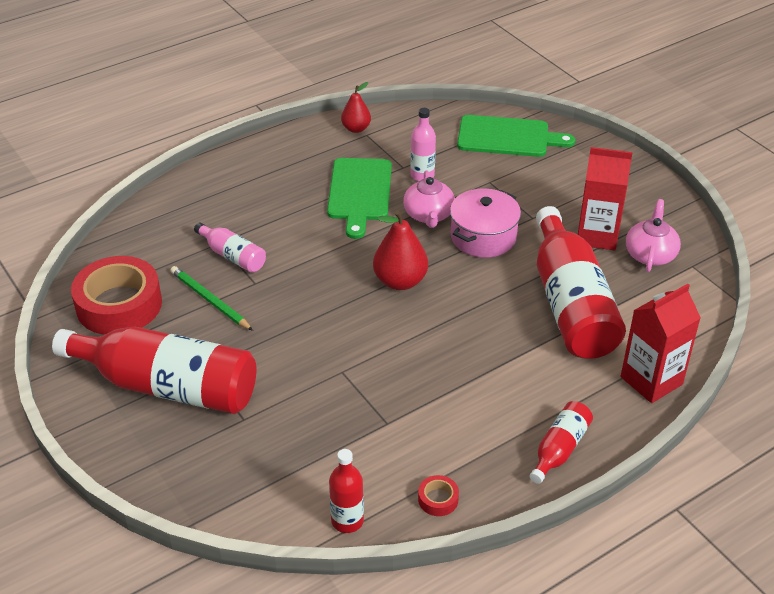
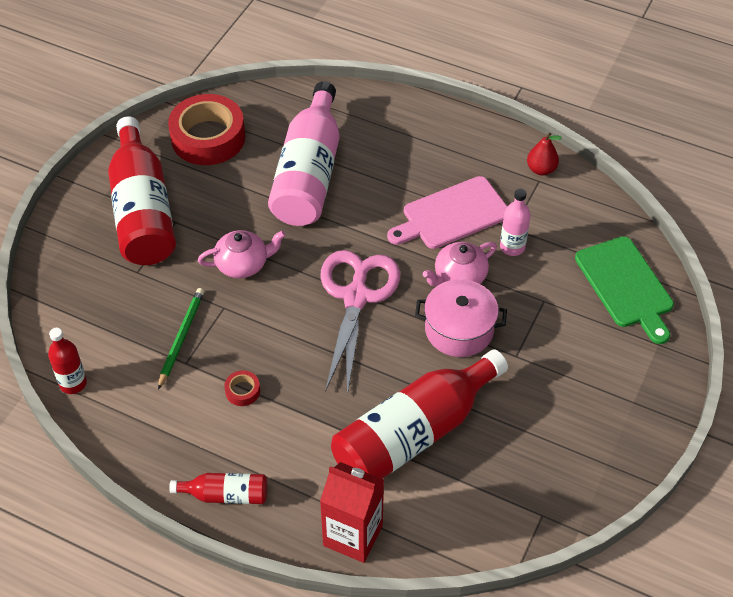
camera: 60 degrees right, 10 degrees up
(210, 300) = (248, 187): green pencil -> green pencil (181, 338)
(232, 256) = (309, 174): pink bottle -> pink bottle, size x2.13
(359, 192) = (452, 214): green cutting board -> pink cutting board
(400, 281) = (356, 296): red pear -> pink scissors
(438, 499) = (124, 432): red tape -> red tape (242, 391)
(597, 235) = (528, 418): red carton -> none
(650, 254) = (533, 472): pink teapot -> pink teapot (243, 264)

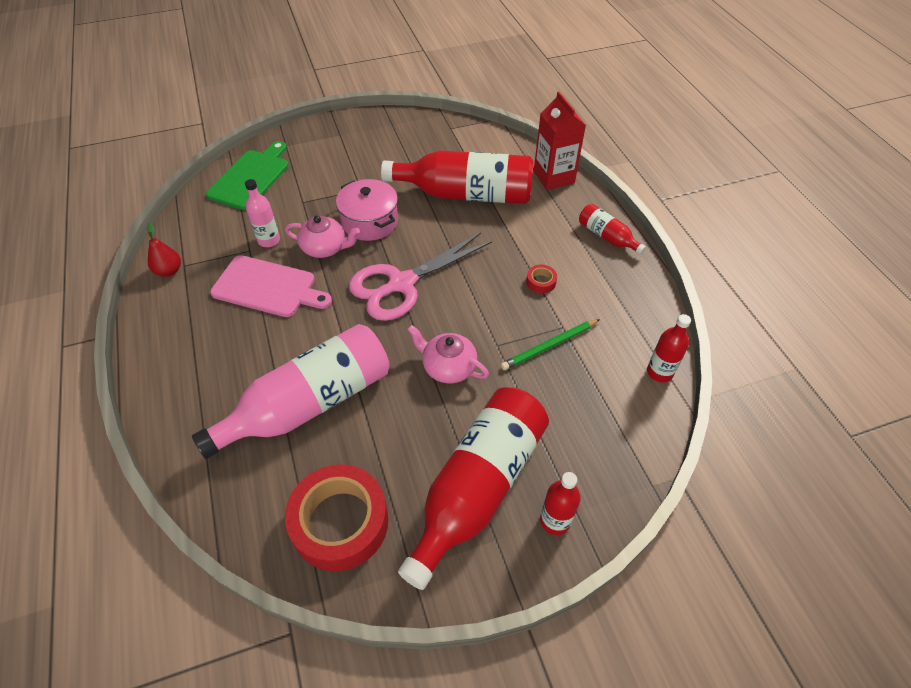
camera: 135 degrees left, 0 degrees up
(76, 228) = (555, 521): none -> red bottle

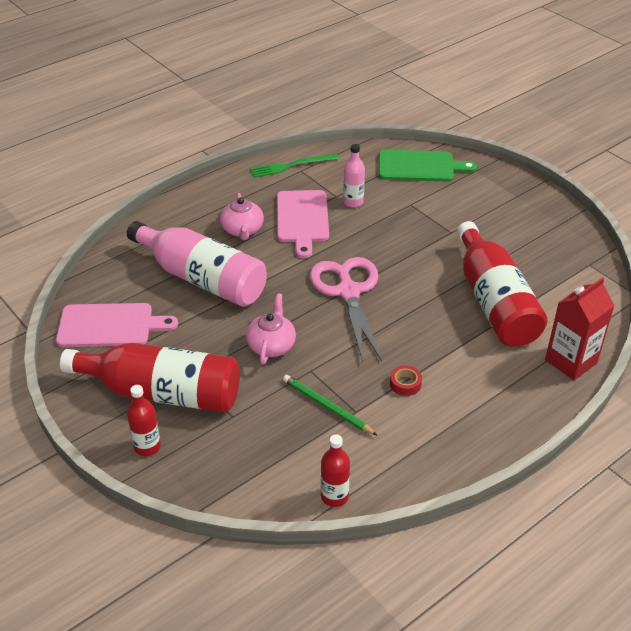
camera: 70 degrees right, 10 degrees down
(169, 271) = (291, 166): red pear -> green fork
(325, 248) = (364, 235): pink teapot -> pink teapot (242, 230)
(340, 522) = (109, 326): red tape -> pink cutting board
(370, 222) = (412, 250): pink pot -> none
(401, 284) = (348, 291): pink scissors -> pink scissors turned 45 degrees clockwise
(607, 237) = (504, 423): red bottle -> none

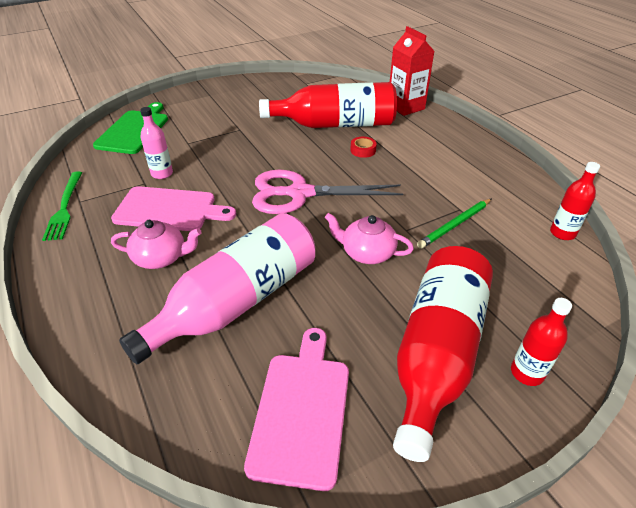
camera: 80 degrees left, 0 degrees up
(405, 384) = (426, 178): red tape -> red tape (363, 150)

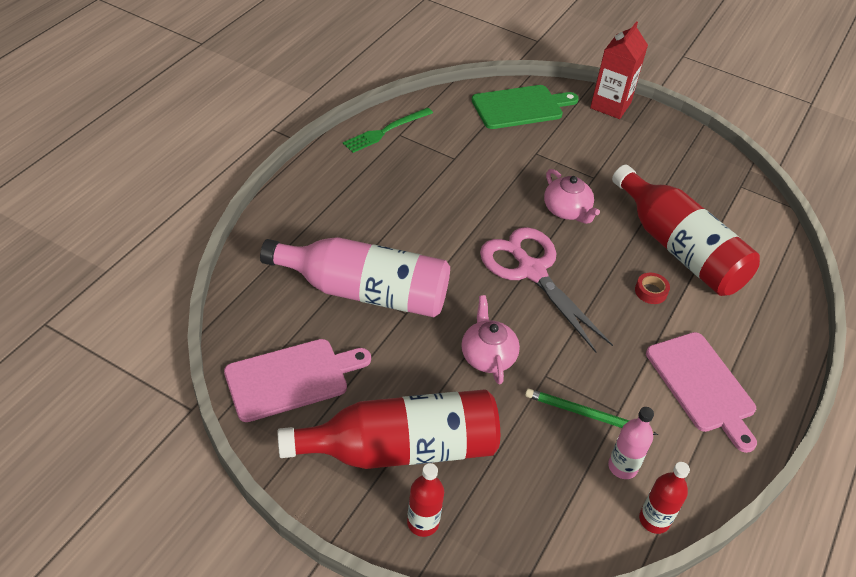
camera: 55 degrees right, 5 degrees up
(161, 257) = (376, 221): pink teapot -> pink teapot (567, 210)
(162, 174) = (476, 162): pink bottle -> pink bottle (622, 467)
(169, 210) = (434, 194): pink cutting board -> pink cutting board (702, 385)
(405, 107) = (784, 298): red carton -> red carton (610, 105)

